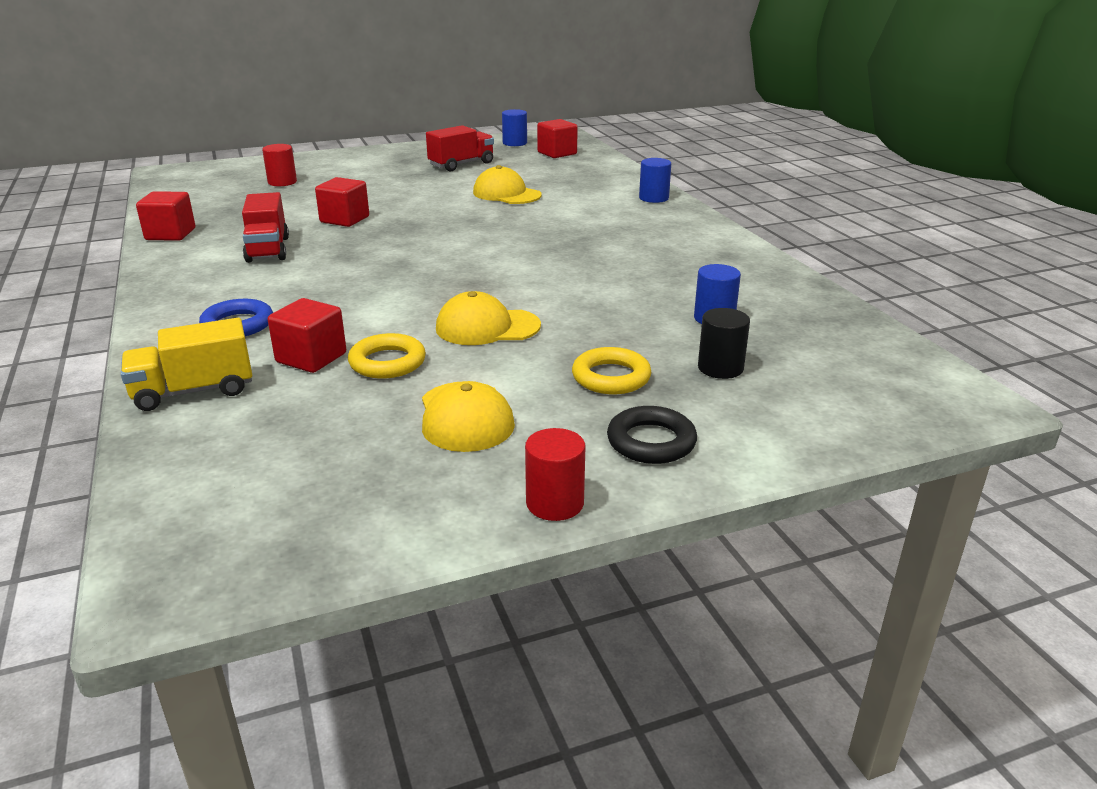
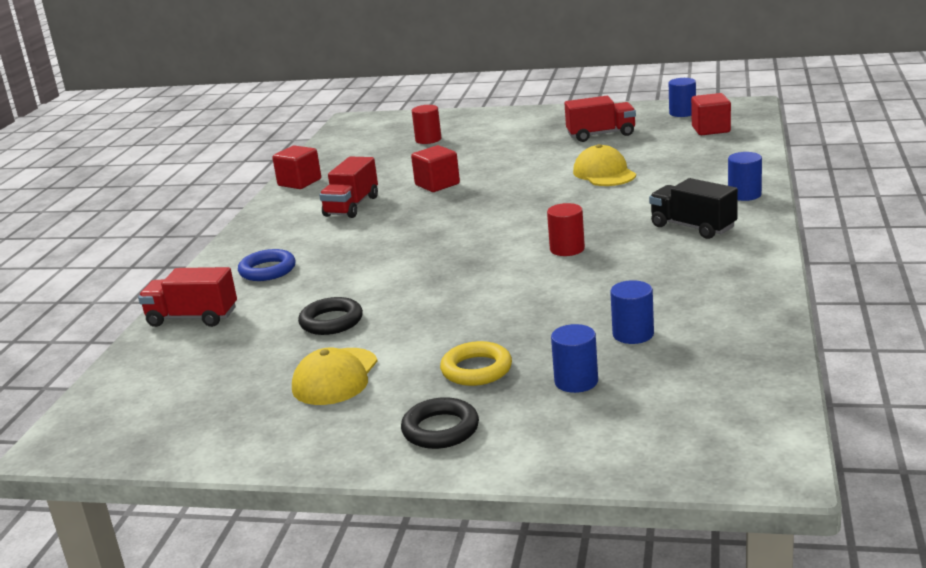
camera: 35 degrees right, 5 degrees down
(194, 391) = (192, 318): yellow truck -> red truck
(311, 358) = (286, 307): red cube -> none
(387, 362) = (331, 321): yellow ring -> black ring
(487, 327) = (434, 306): yellow cap -> none
(555, 503) = (319, 456): red cylinder -> red cylinder (567, 249)
(645, 227) = (693, 227): none -> black truck
(720, 368) = (576, 381): black cylinder -> blue cylinder

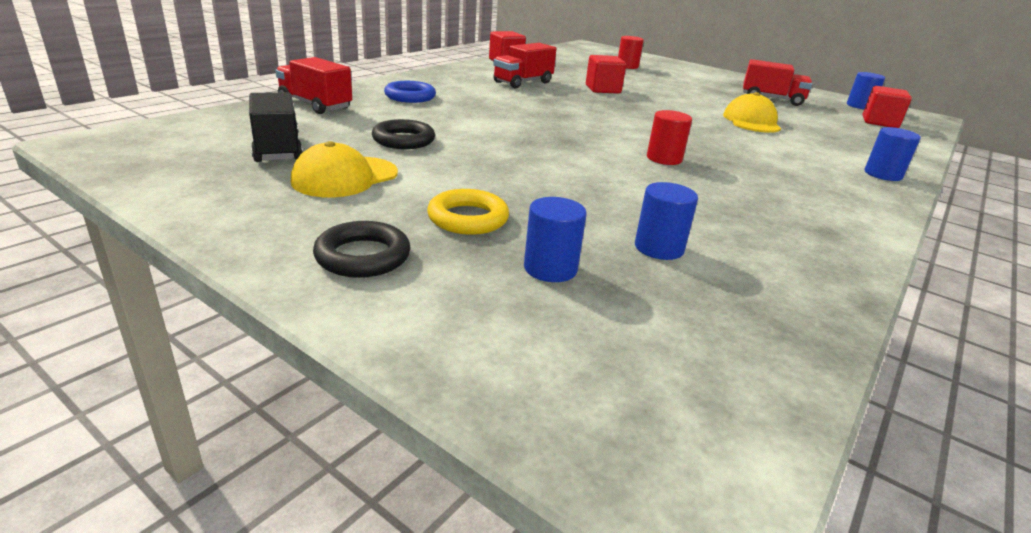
camera: 20 degrees right, 5 degrees up
(693, 227) = (806, 181): black truck -> black truck (277, 149)

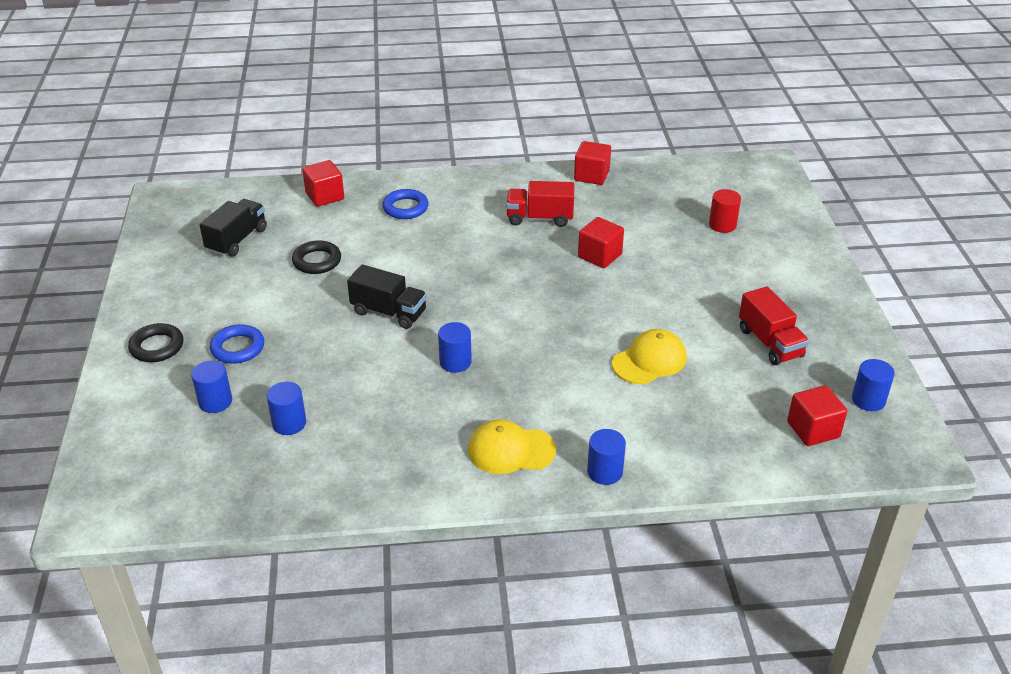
camera: 50 degrees right, 10 degrees up
(315, 105) = (325, 196): red truck -> red cube
(345, 177) = (232, 283): yellow cap -> yellow cap (511, 450)
(468, 218) = (238, 348): yellow ring -> blue ring
(545, 150) = (389, 312): none -> black truck
(664, 159) = (455, 362): red cylinder -> blue cylinder

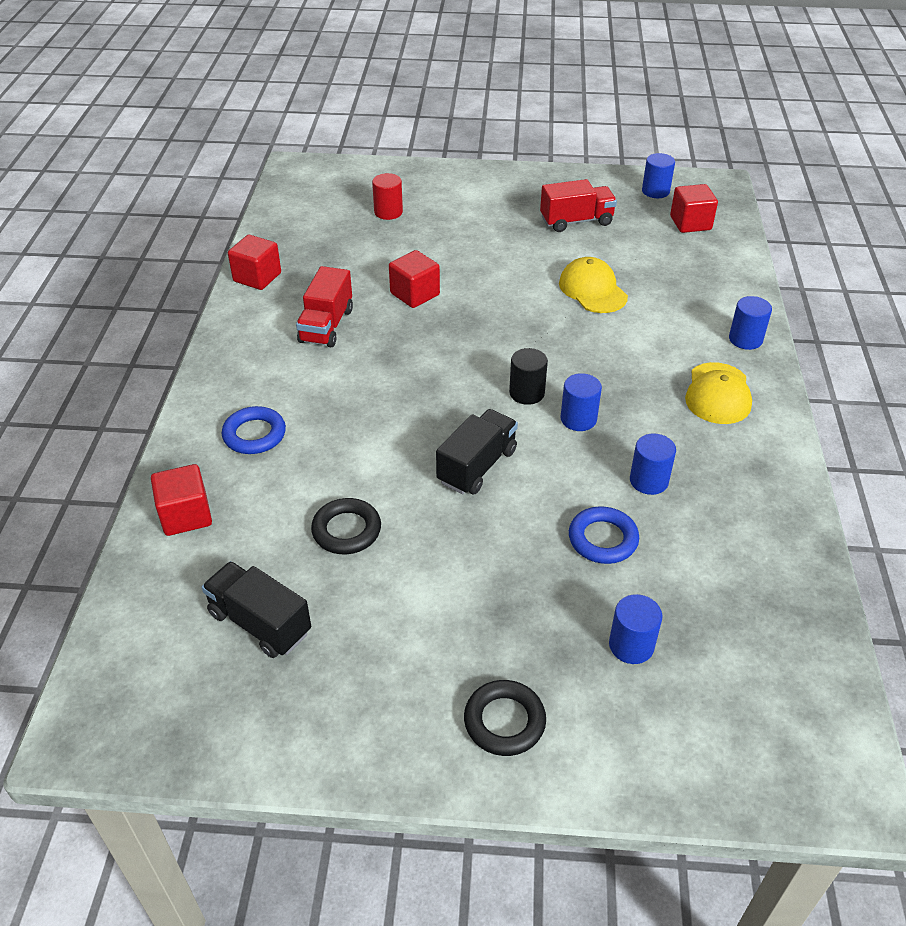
camera: 80 degrees left, 5 degrees up
(238, 348) = (522, 621): blue ring -> blue ring (603, 539)
(289, 423) = (675, 568): blue cylinder -> blue cylinder (649, 481)
(482, 330) = (527, 393): none -> black cylinder

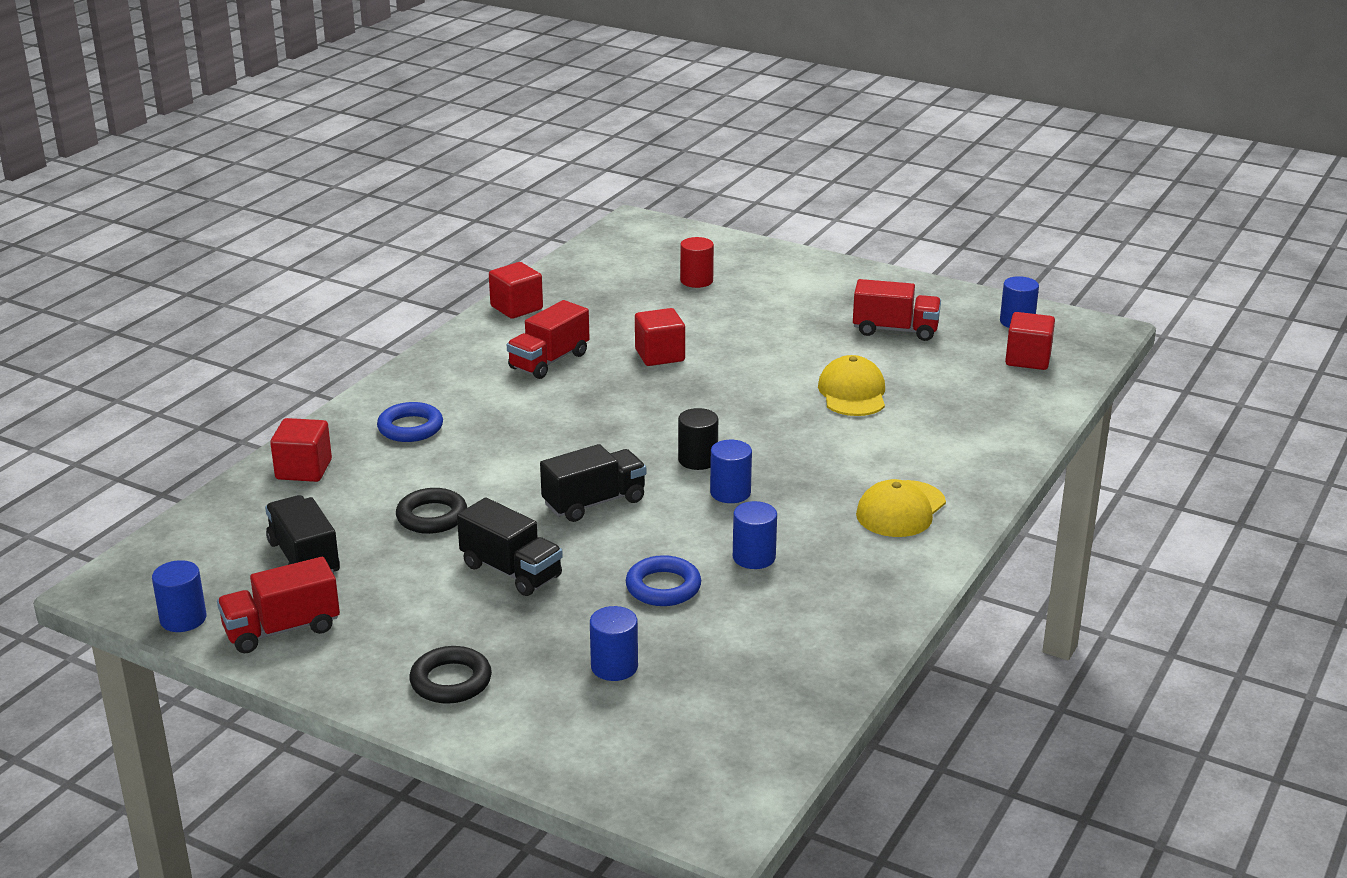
camera: 25 degrees right, 15 degrees down
(299, 722) = (282, 629): none -> red truck
(463, 568) = (511, 571): none -> black truck
(745, 339) = (981, 473): blue cylinder -> blue cylinder (183, 619)

